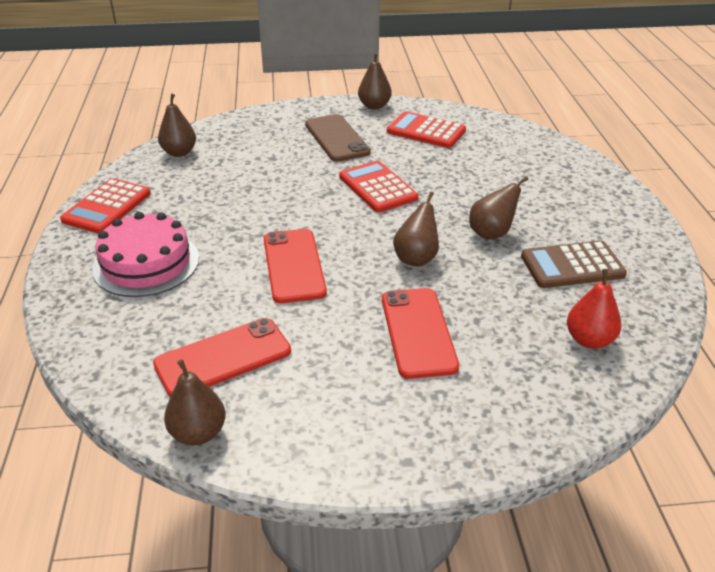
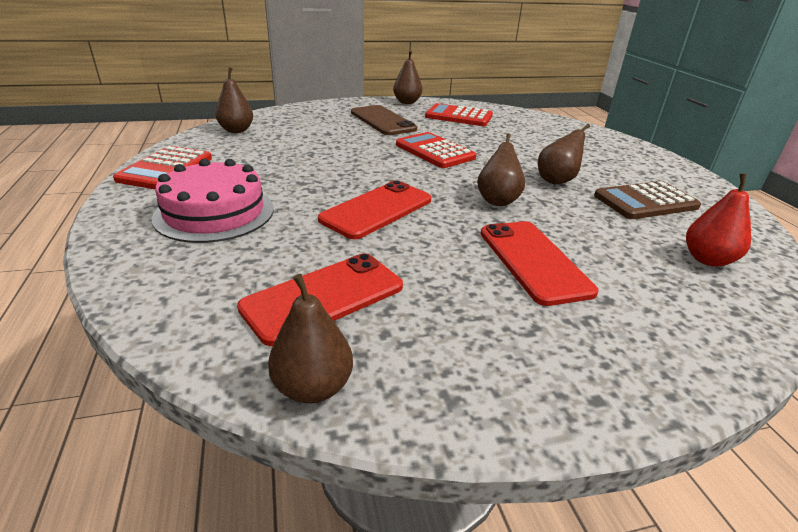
camera: 10 degrees left, 5 degrees down
(293, 265) = (377, 210): red phone -> red phone turned 60 degrees clockwise

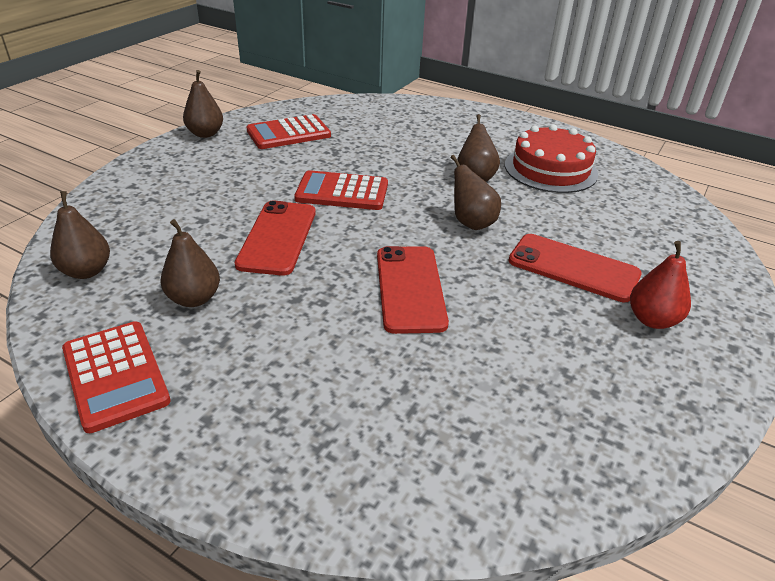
camera: 45 degrees left, 5 degrees up
(214, 212) = (286, 388): pink cake -> none
(313, 387) = (628, 465): brown pear -> brown pear (194, 299)
(323, 297) = (518, 397): red phone -> red phone (277, 237)
(383, 121) = (228, 174): brown phone -> none
(645, 201) = (550, 169): brown calculator -> red cake
(707, 259) = (641, 204): red pear -> red pear (652, 320)

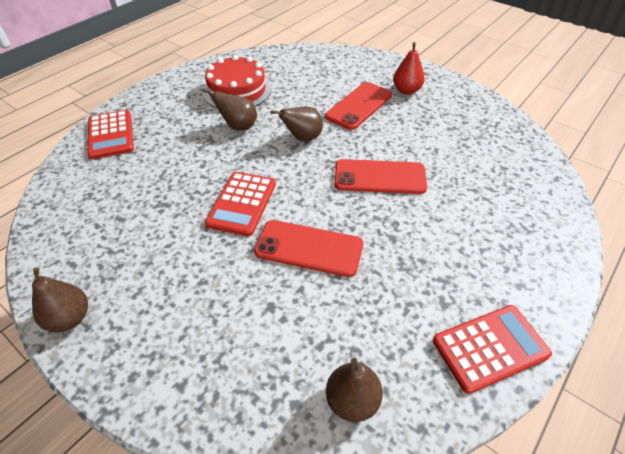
camera: 80 degrees left, 10 degrees up
(194, 299) = (394, 303): brown pear -> none
(288, 133) = (106, 239): red calculator -> red calculator (111, 135)

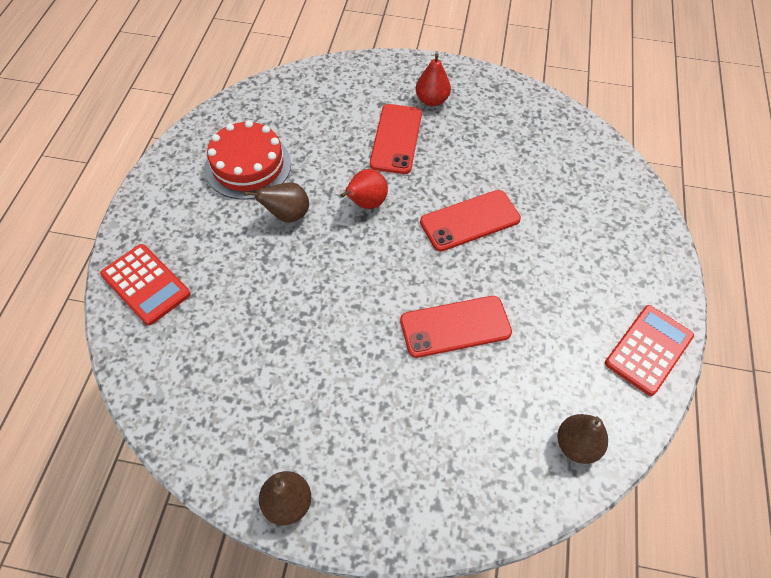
camera: 30 degrees left, 10 degrees up
(242, 203) = (359, 307): red calculator -> none
(303, 138) = (366, 203): brown pear -> red pear

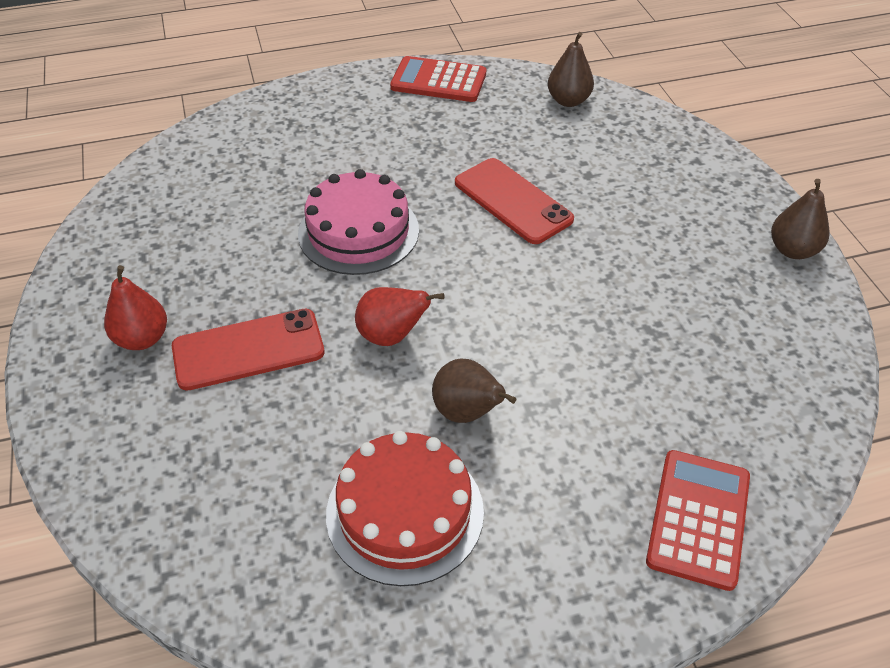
camera: 115 degrees left, 10 degrees down
(470, 221) = (358, 231): red phone -> pink cake

